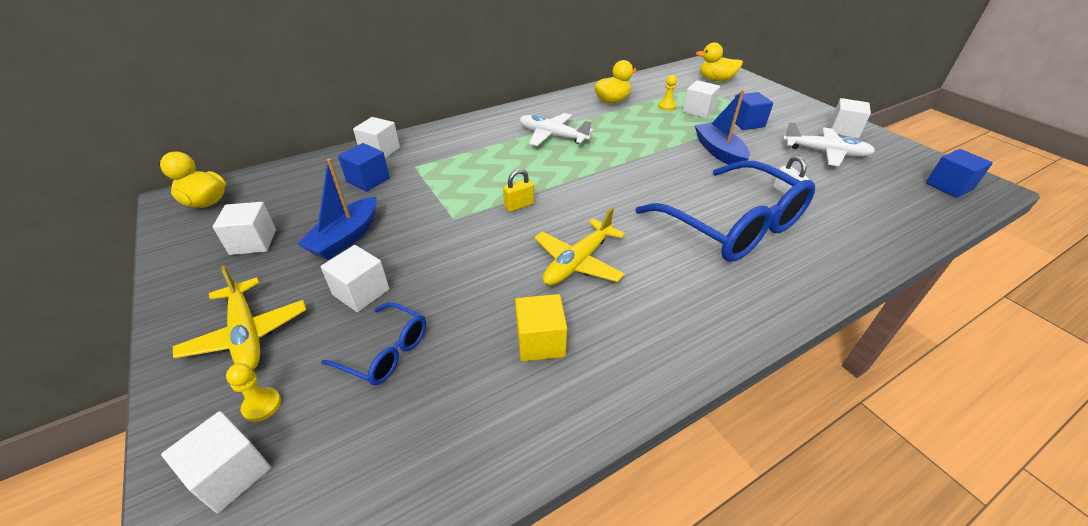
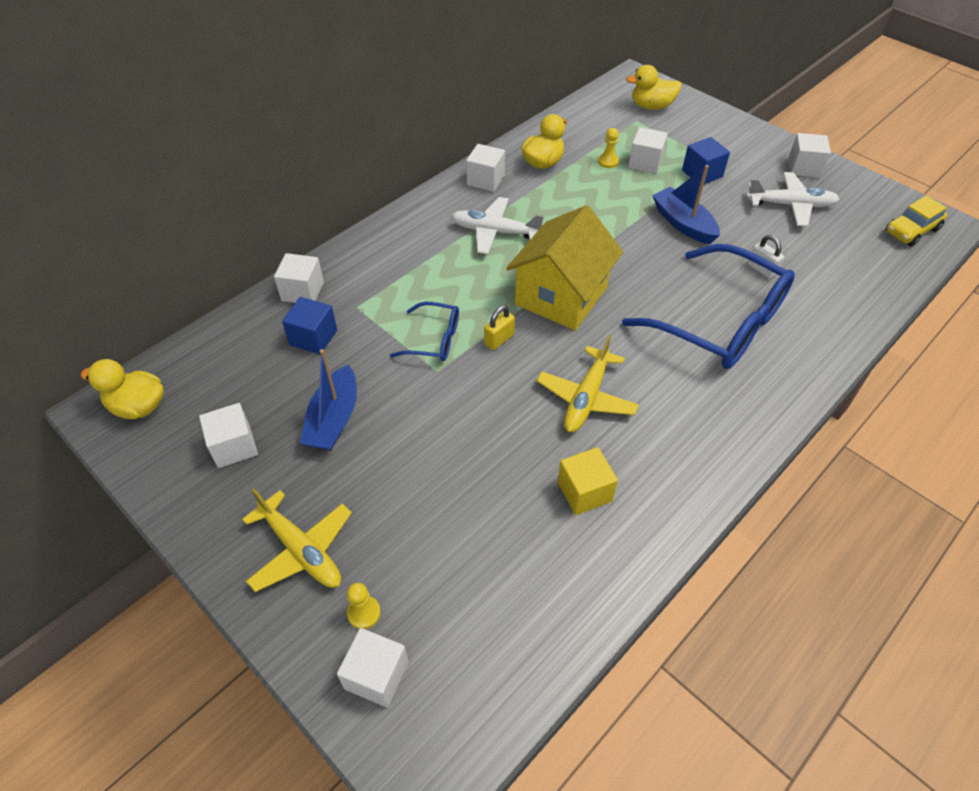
camera: 15 degrees left, 10 degrees up
(361, 292) = (388, 479): white cube -> white cube (485, 180)
(386, 352) = (448, 536): blue glasses -> blue glasses (434, 340)
(588, 184) = (561, 296): none -> yellow house
(949, 186) = (911, 231): blue cube -> yellow car

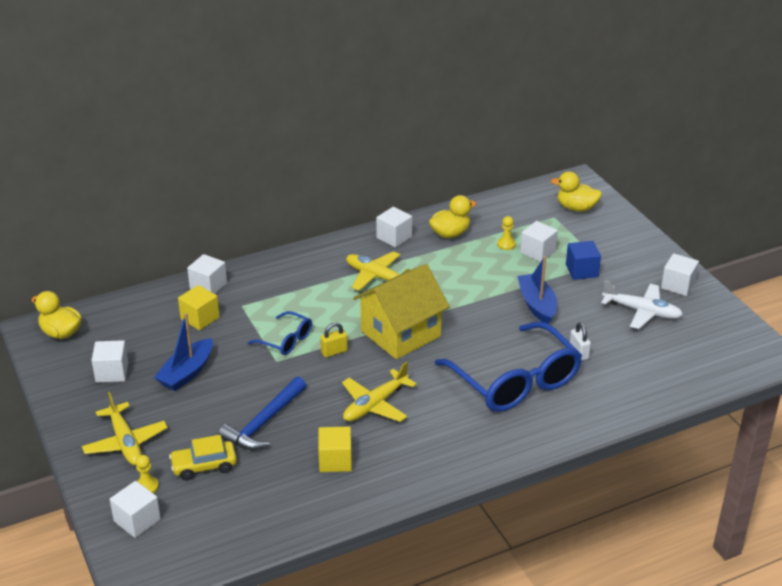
camera: 20 degrees right, 15 degrees down
(313, 337) = (200, 318): blue cube -> yellow cube
(468, 463) = (263, 423): none -> blue hammer
(495, 232) = (377, 277): white plane -> yellow plane
(911, 231) = (736, 354): yellow car -> yellow car (204, 466)

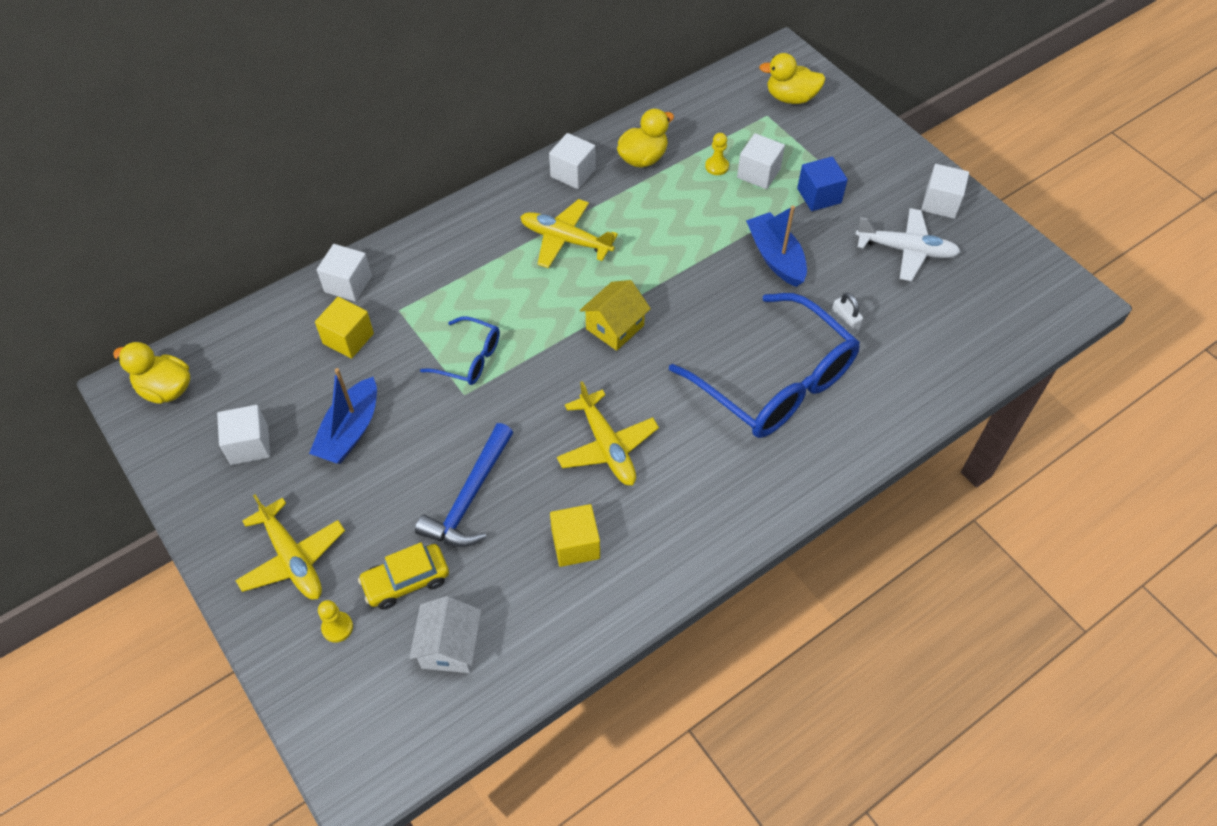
camera: 10 degrees left, 20 degrees up
(137, 520) = (336, 686): white cube -> none
(225, 509) = (450, 647): none -> white house
(334, 352) = (536, 368): yellow padlock -> none
(375, 405) = (607, 446): yellow plane -> yellow plane turned 60 degrees counterclockwise
(400, 334) = (615, 327): yellow house -> yellow house, size x0.56

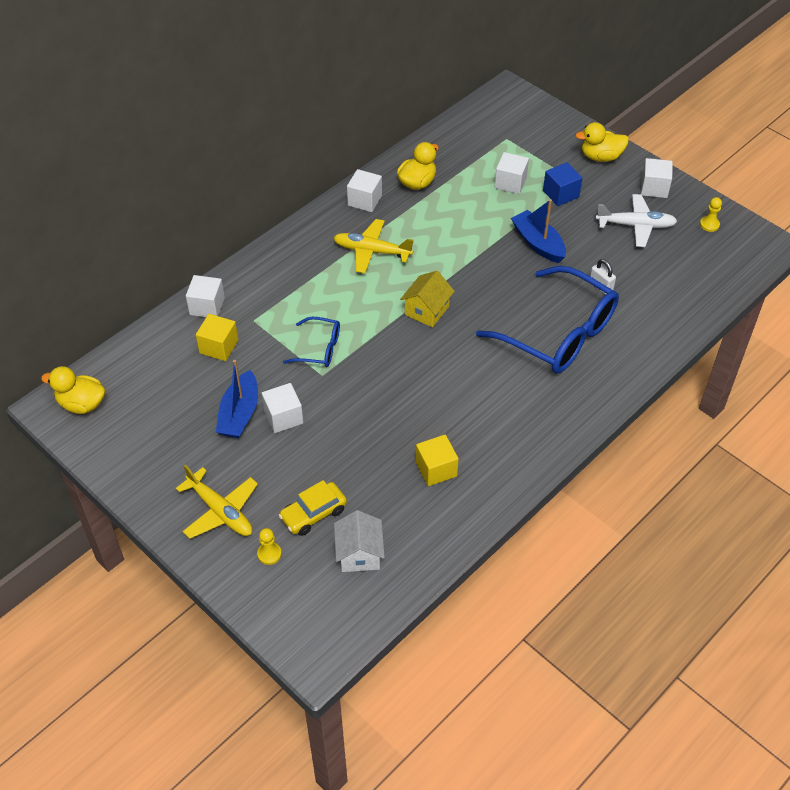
camera: 10 degrees left, 5 degrees down
(249, 445) = (162, 435): white cube -> white cube (283, 417)
(469, 497) = (346, 448): blue hammer -> none
(607, 446) = (442, 397): yellow plane -> none
(716, 166) = (476, 182): yellow pawn -> yellow pawn (709, 224)
(791, 98) = (522, 123): yellow duck -> yellow duck (601, 157)

